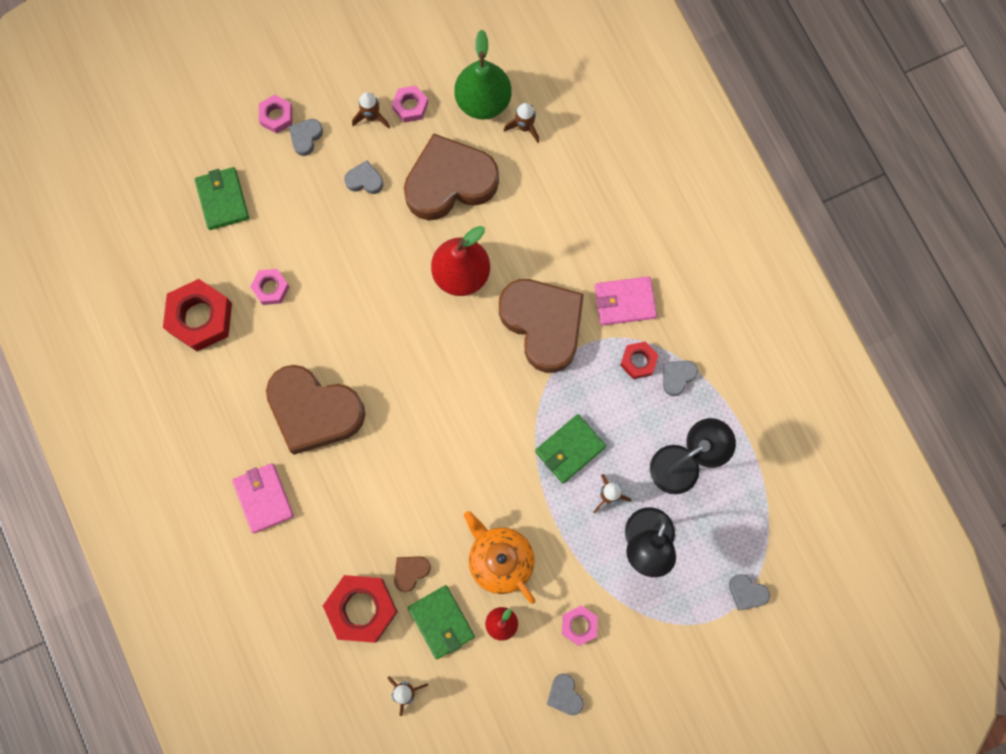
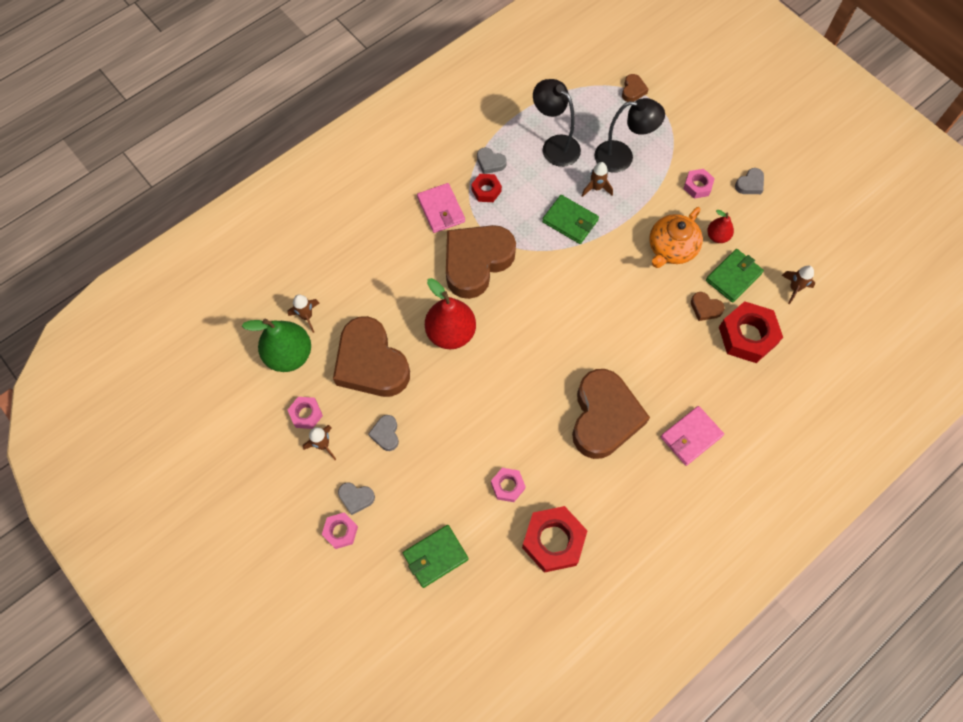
camera: 105 degrees left, 10 degrees down
(747, 593) = (633, 90): grey heart -> brown heart

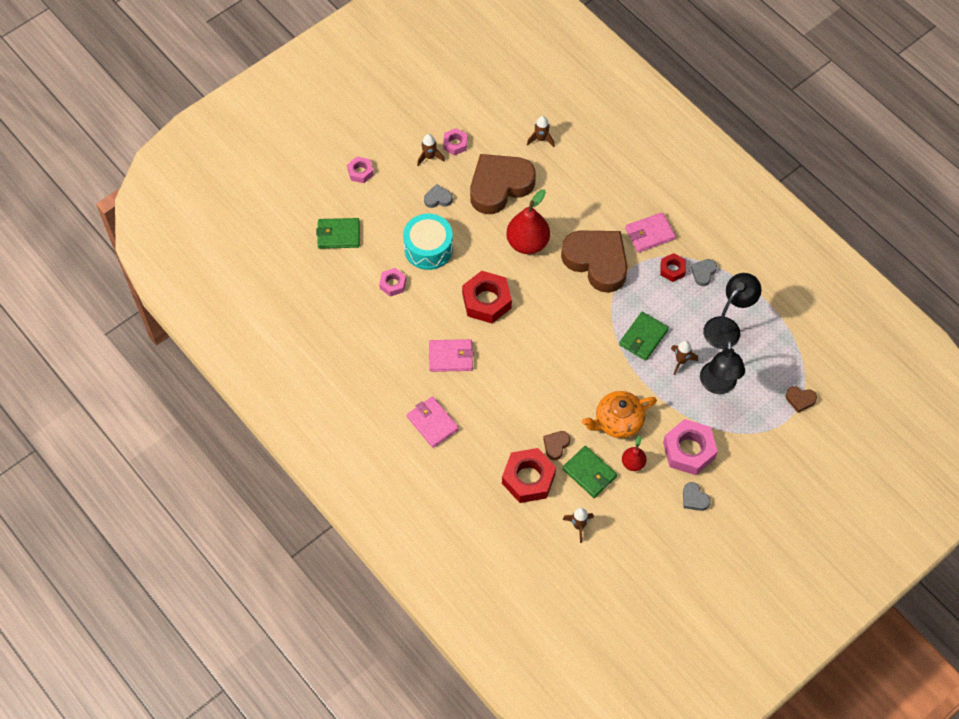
camera: 90 degrees right, 5 degrees down
(289, 355) = (506, 129): green pear -> none
(356, 498) = (386, 181): grey heart -> none
(435, 556) = (338, 235): green wallet -> green wallet turned 60 degrees counterclockwise
(457, 444) = (428, 248): none -> turquoise drum
(553, 541) = (347, 316): red nut -> red nut (486, 301)
(604, 417) = (450, 357): brown heart -> pink wallet
(671, 248) = (617, 421): orange teapot -> orange teapot turned 60 degrees counterclockwise
(697, 186) = (689, 450): pink nut -> pink nut, size x1.83

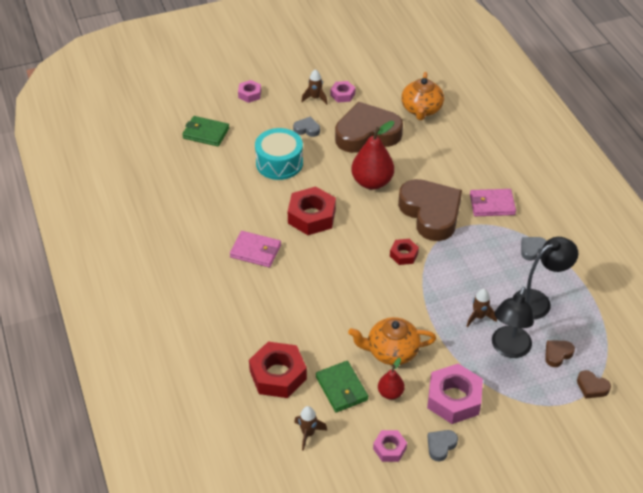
camera: 20 degrees right, 15 degrees down
(393, 284) = (233, 181): pink nut -> pink nut (389, 448)
(432, 423) = (210, 300): pink wallet -> none
(541, 139) = (421, 109): brown rocket -> orange teapot
(556, 445) = (319, 354): brown heart -> brown heart (557, 354)
(643, 337) = (449, 286): green wallet -> none
(672, 269) = (502, 238): red nut -> red nut (403, 255)
(694, 499) = (441, 446): grey heart -> grey heart turned 60 degrees clockwise

